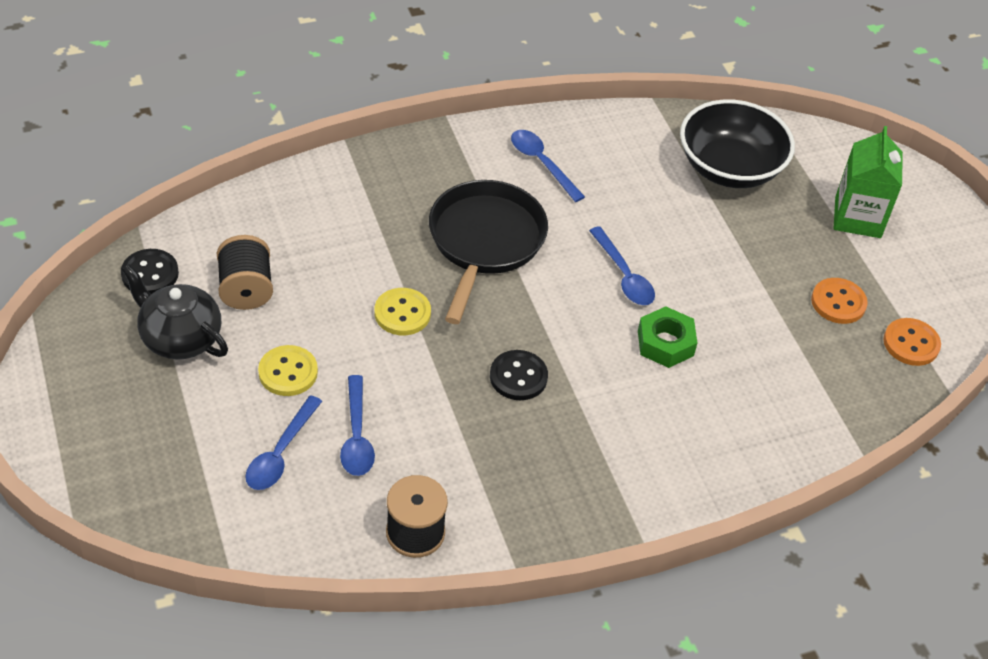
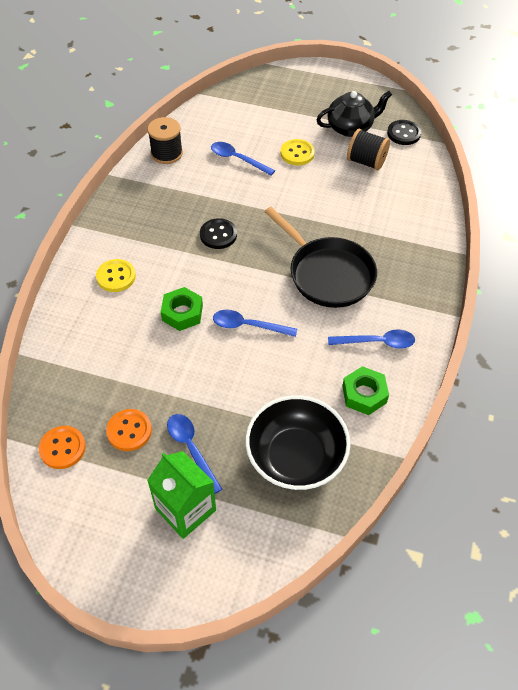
camera: 130 degrees right, 5 degrees up
(280, 453) = (251, 132): blue spoon -> blue spoon (191, 449)
(402, 313) = (301, 211): yellow button -> yellow button (116, 277)
(614, 149) = (364, 394): none -> green nut

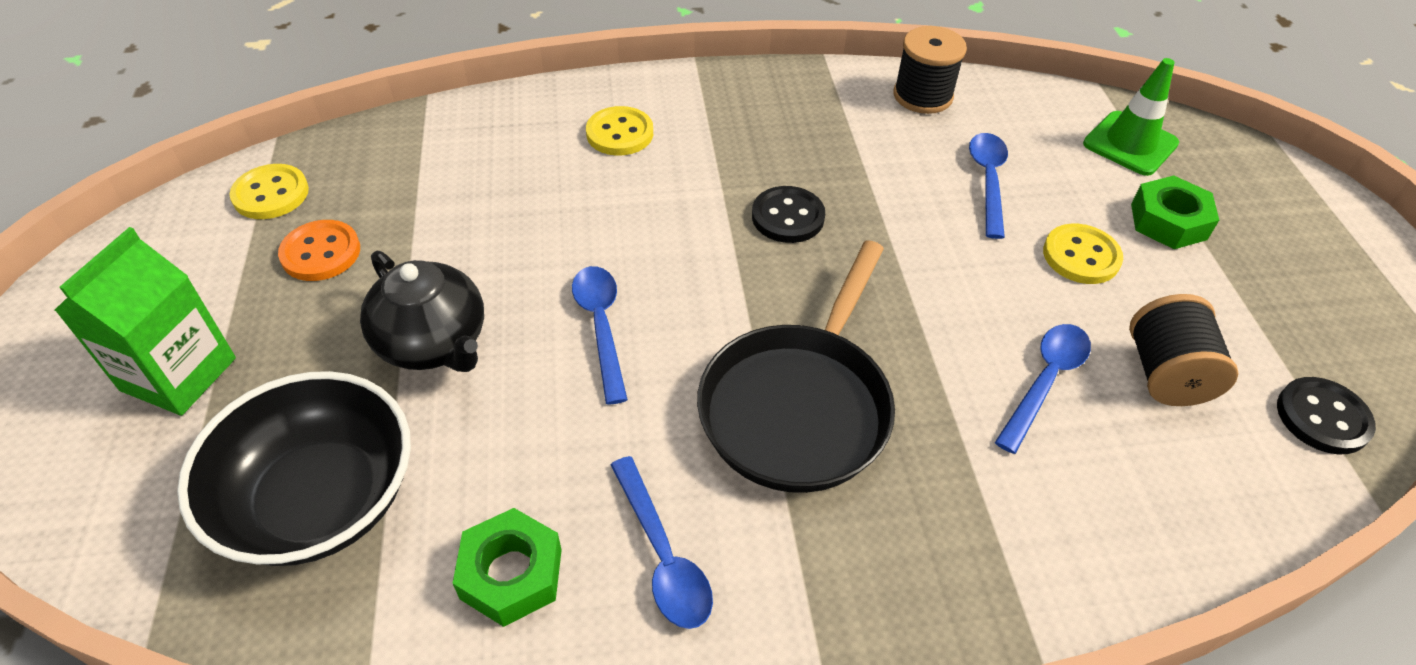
camera: 65 degrees right, 5 degrees down
(62, 448) = (271, 194): orange button -> yellow button
(182, 313) = (586, 232): green nut -> green nut (1168, 221)
(191, 449) = (303, 340): blue spoon -> blue spoon (1045, 381)
(243, 105) = (1130, 144): none -> green traffic cone
(350, 128) = (1238, 316): black teapot -> black teapot (433, 343)

